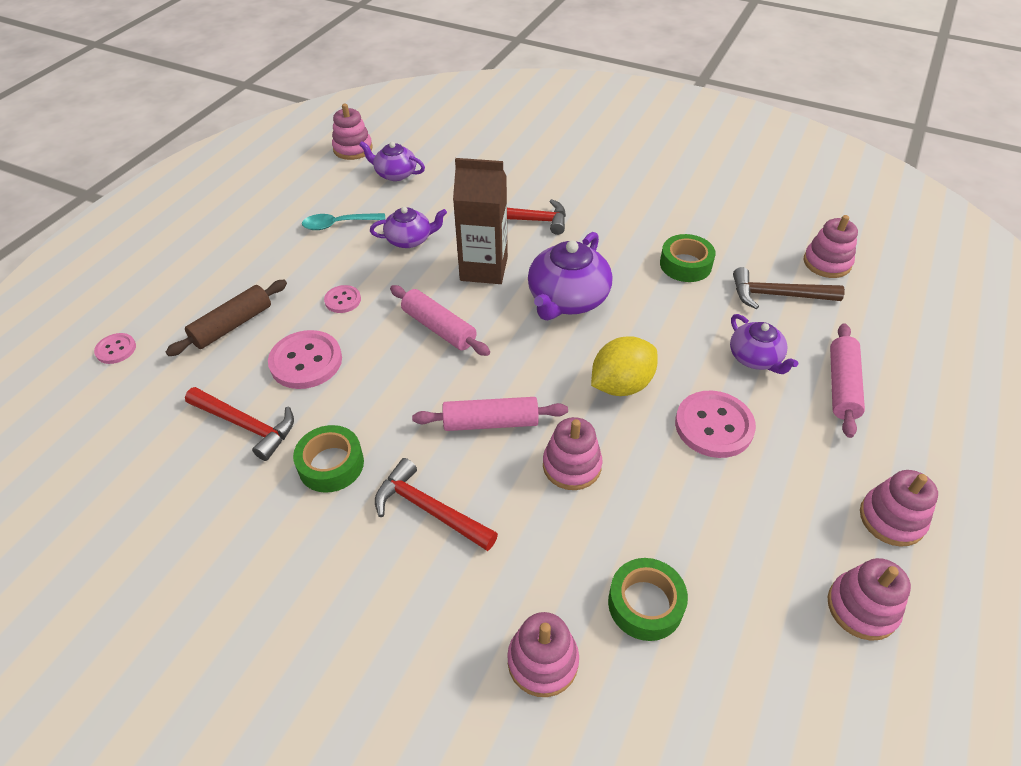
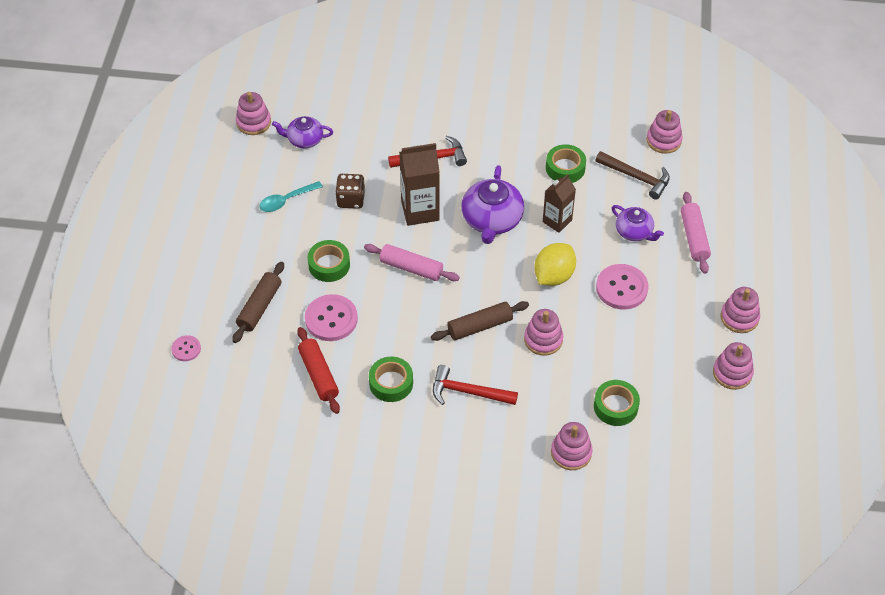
camera: 20 degrees left, 5 degrees up
(246, 425) = (318, 375): red hammer -> red rolling pin
(343, 300) = (329, 265): pink button -> green tape
(410, 239) = (351, 199): purple teapot -> brown dice
(490, 422) = (480, 326): pink rolling pin -> brown rolling pin
(652, 320) = (557, 221): none -> brown carton
(777, 295) = (636, 177): brown hammer -> brown hammer turned 135 degrees counterclockwise

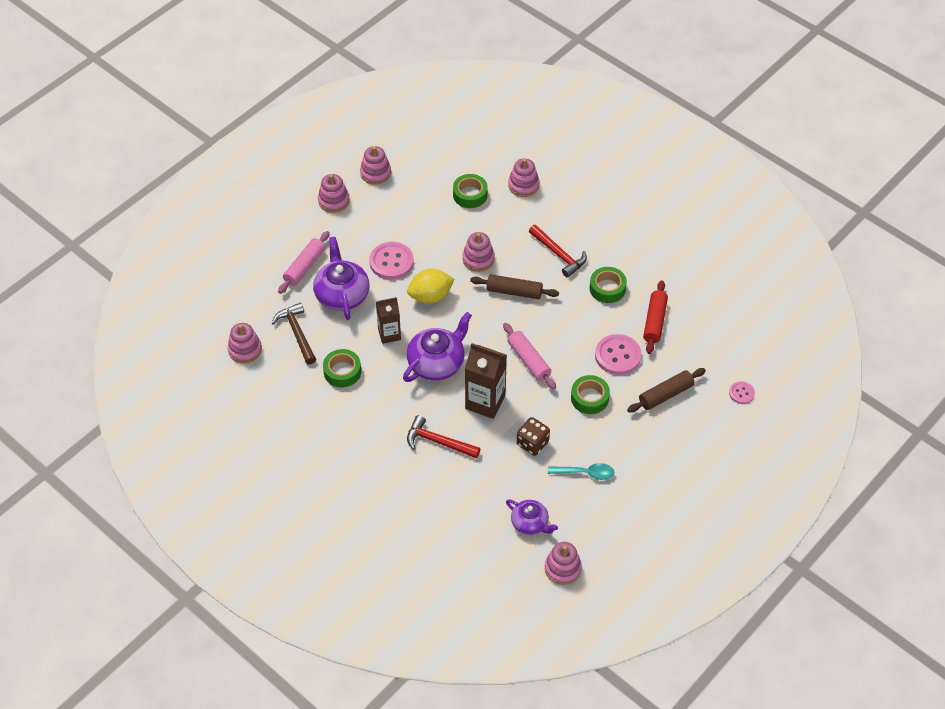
camera: 145 degrees left, 0 degrees up
(634, 232) = (342, 294): purple teapot -> purple teapot, size x1.64

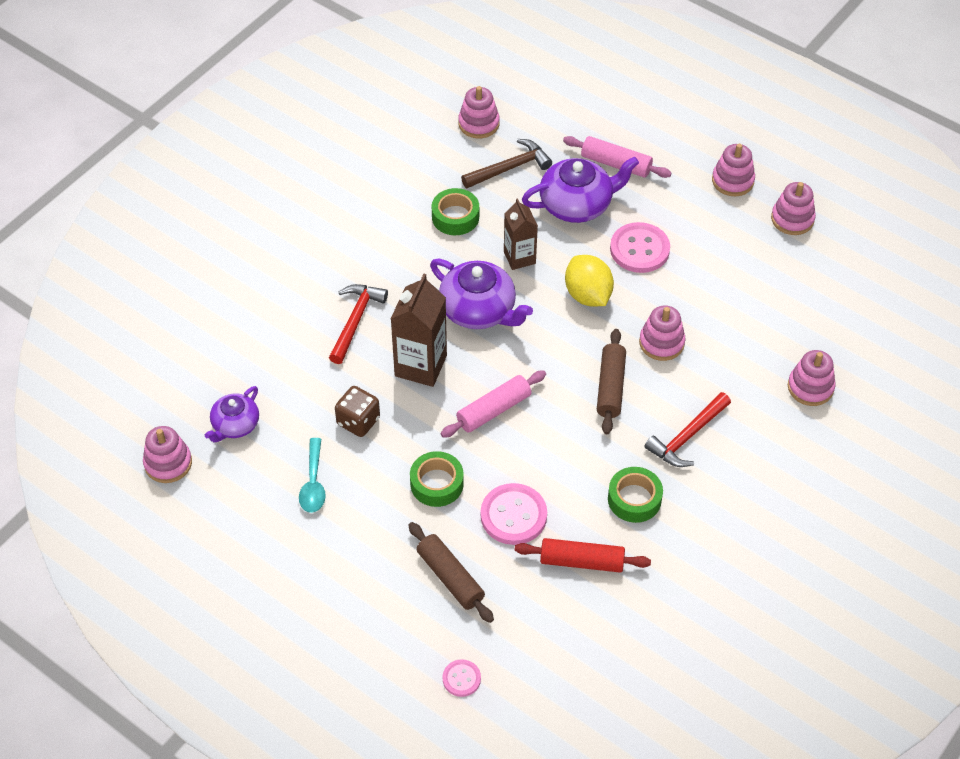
camera: 85 degrees right, 0 degrees up
(470, 195) = (777, 325): green tape -> none

